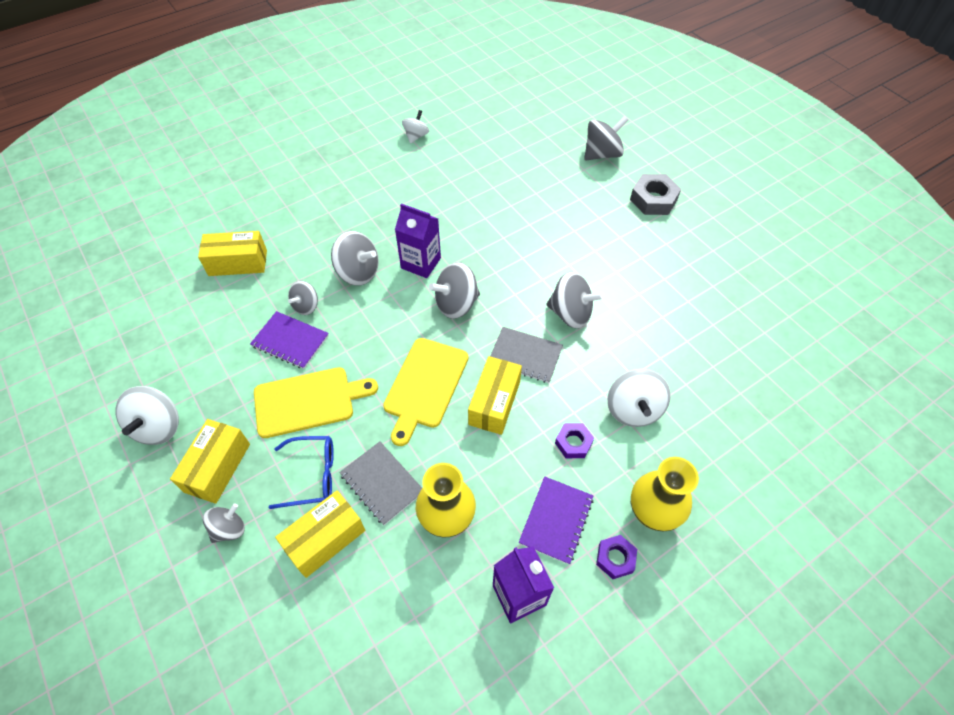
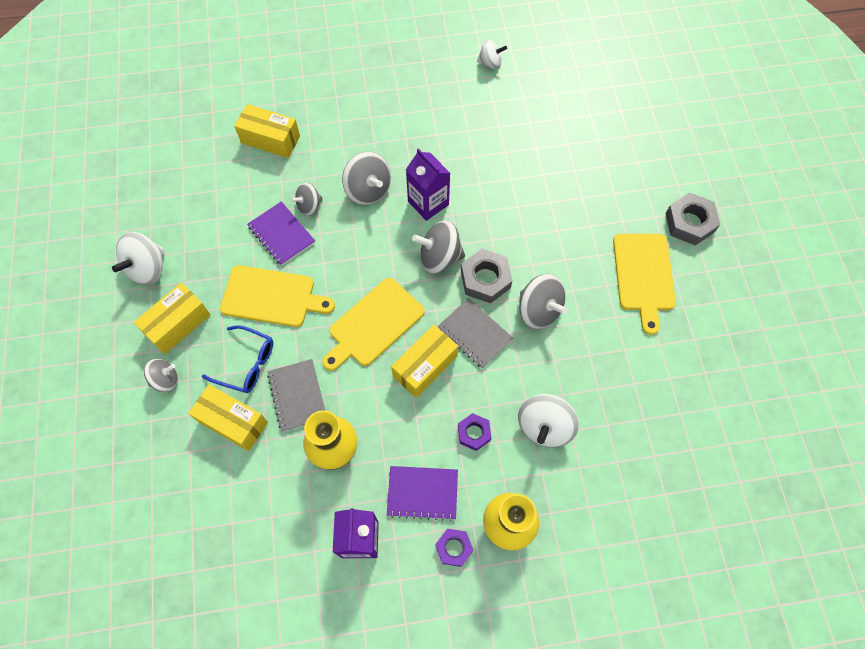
camera: 25 degrees right, 10 degrees up
(325, 539) = (233, 422): yellow box -> yellow box turned 45 degrees clockwise
(416, 136) = (490, 63): white spinning top -> white spinning top turned 45 degrees clockwise
(508, 306) = (485, 279): none -> grey nut
(556, 520) = (422, 493): purple notebook -> purple notebook turned 45 degrees clockwise
(602, 154) = (666, 151): grey spinning top -> none
(642, 253) = (643, 276): none -> yellow cutting board

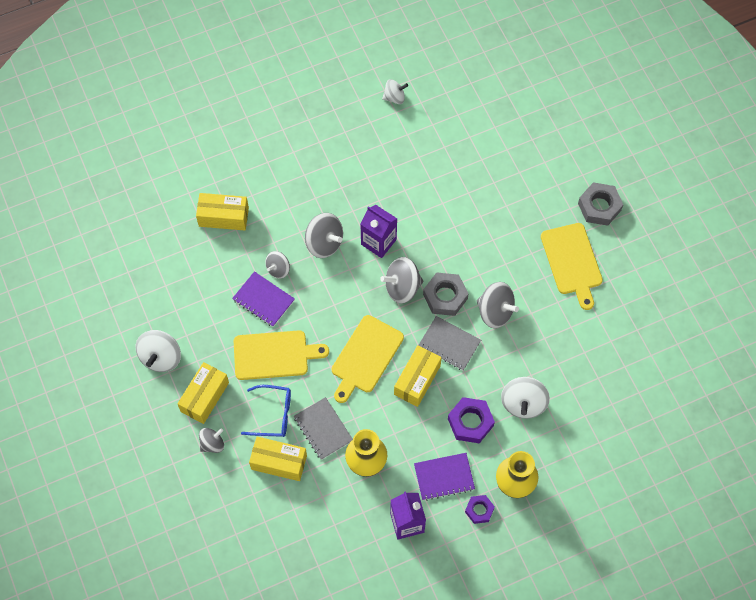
camera: 15 degrees left, 0 degrees up
(474, 433) = (470, 422): purple nut -> purple nut, size x1.62

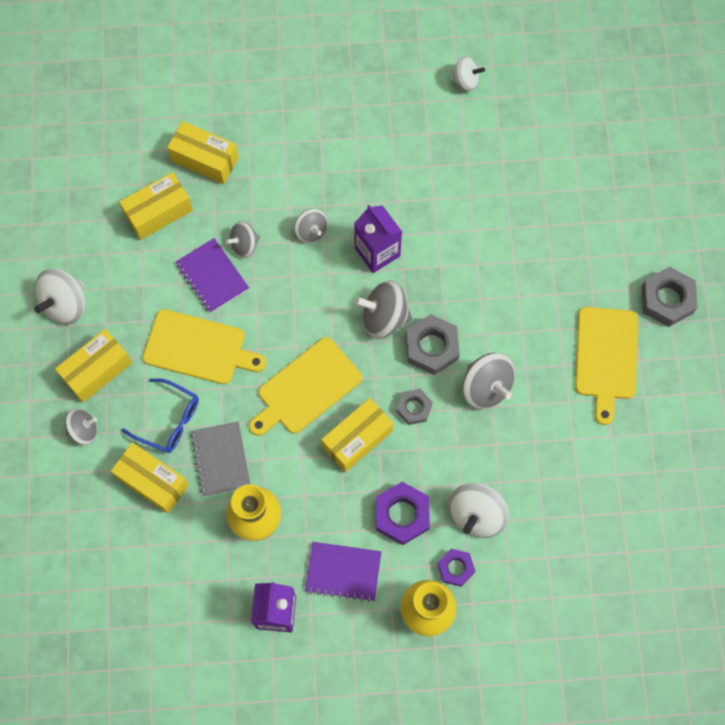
camera: 20 degrees right, 5 degrees up
(204, 267) = (158, 212): none -> yellow box
(324, 243) = (311, 231): grey spinning top -> grey spinning top, size x0.62
(449, 344) = (414, 408): grey notebook -> grey nut
(479, 510) = (370, 629): purple nut -> purple nut (455, 568)

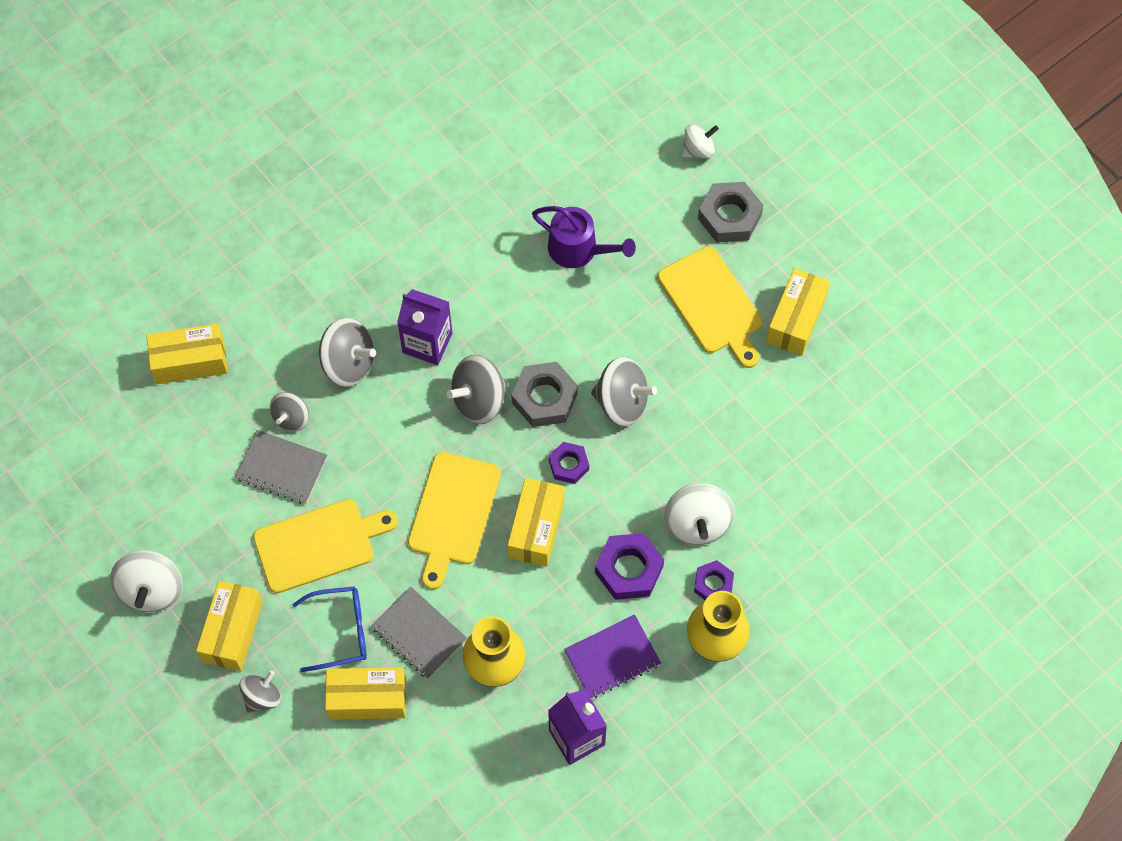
camera: 35 degrees left, 5 degrees down
(158, 212) = (181, 441): yellow box -> yellow box (796, 319)
(212, 276) = (281, 468): purple notebook -> grey notebook
(311, 231) = (348, 363): grey spinning top -> grey spinning top, size x1.61
(414, 408) = (568, 465): grey nut -> purple nut
(465, 80) = (394, 128): white spinning top -> white spinning top (698, 150)
(535, 253) = (578, 249): none -> purple watering can

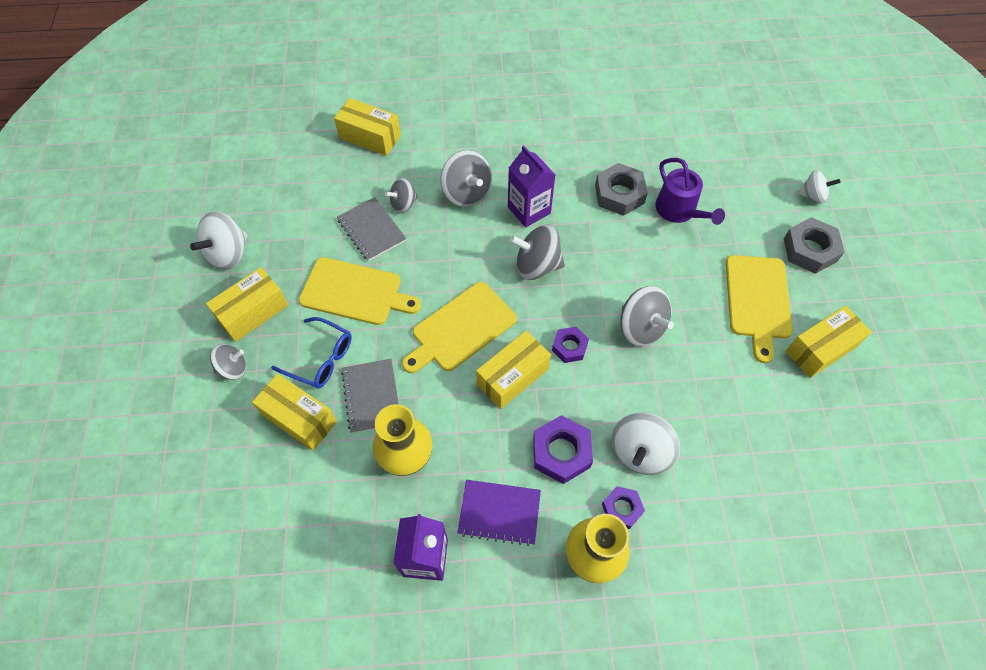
camera: 35 degrees right, 5 degrees down
(544, 398) = (584, 291): grey nut -> grey nut (619, 194)

